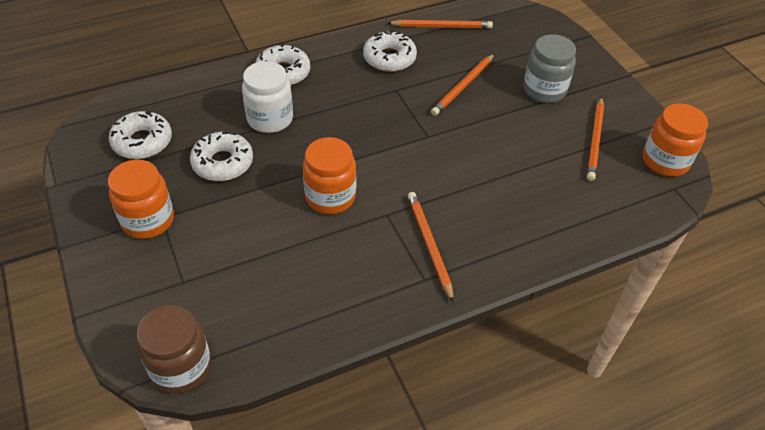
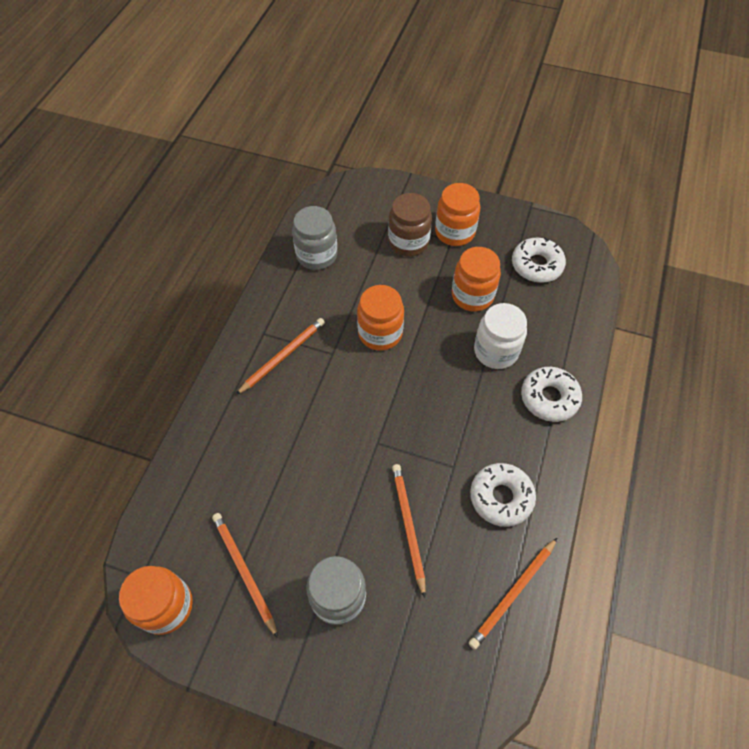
camera: 135 degrees right, 10 degrees up
(181, 367) = (333, 195): brown jar -> brown jar (408, 242)
(223, 163) = (472, 295): white donut -> orange jar
(289, 311) = (317, 255): none -> grey jar
(429, 245) = (283, 356): orange pencil -> orange pencil turned 75 degrees counterclockwise

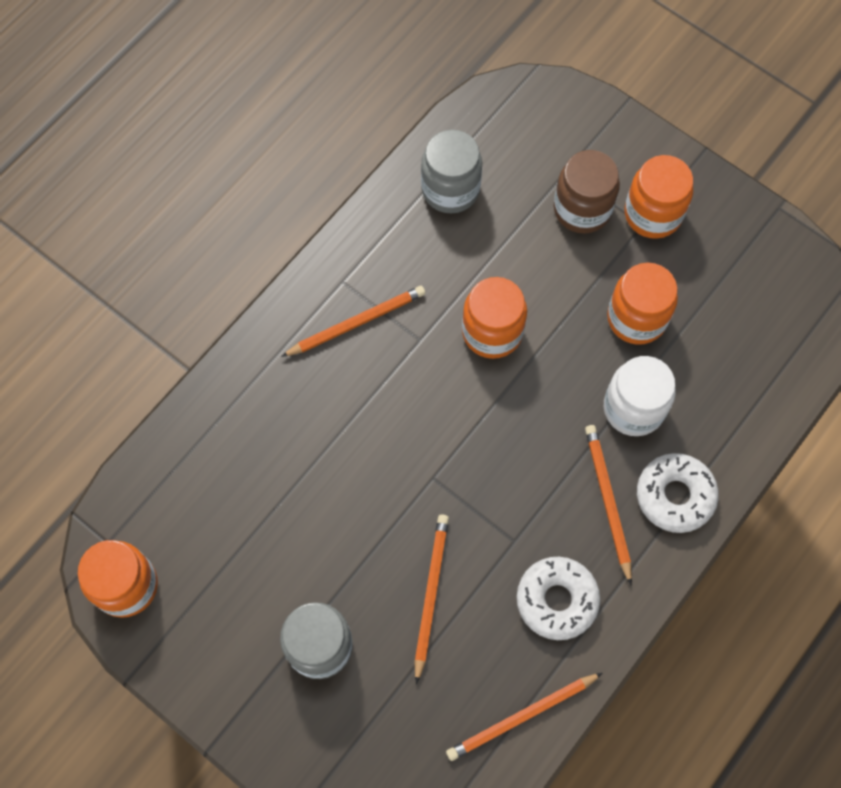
camera: 20 degrees right, 10 degrees up
(244, 572) = (223, 578): orange pencil -> orange pencil (607, 501)
(536, 265) = (745, 302): white donut -> none

